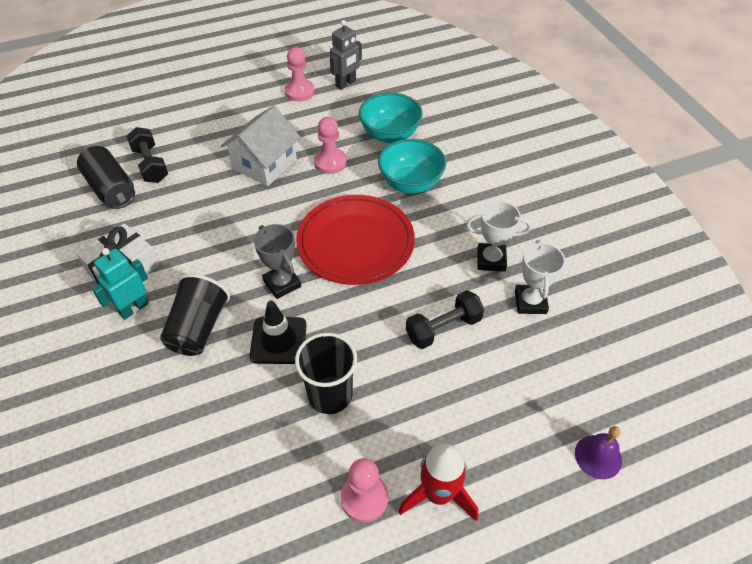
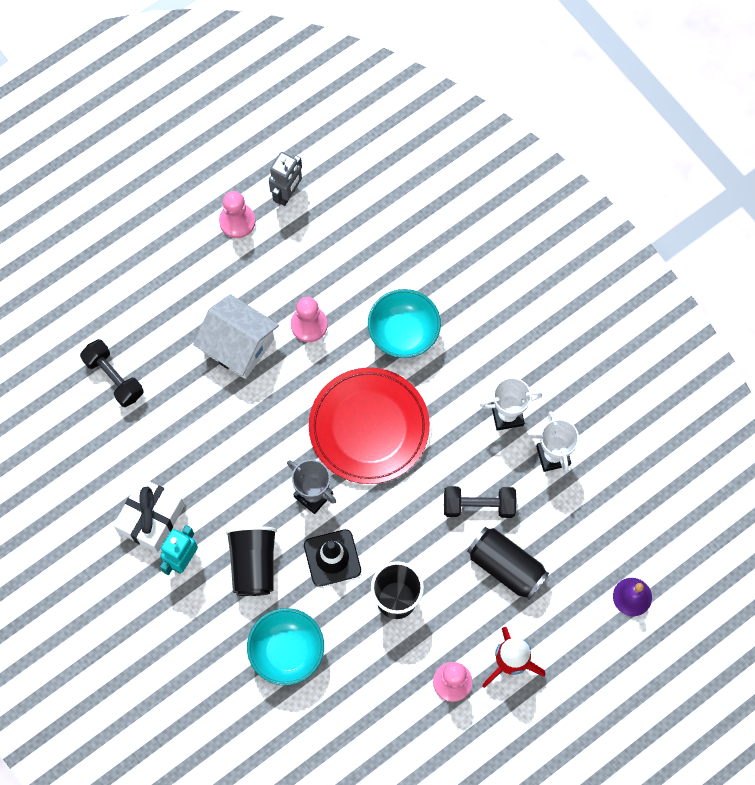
camera: 15 degrees left, 20 degrees up
(111, 189) = (87, 422): black can -> black can (506, 566)
(264, 164) = (238, 345): white house -> white house turned 75 degrees counterclockwise
(390, 135) = (362, 266): turquoise bowl -> turquoise bowl (287, 652)
(443, 328) = (479, 505): black dumbbell -> black dumbbell turned 45 degrees clockwise

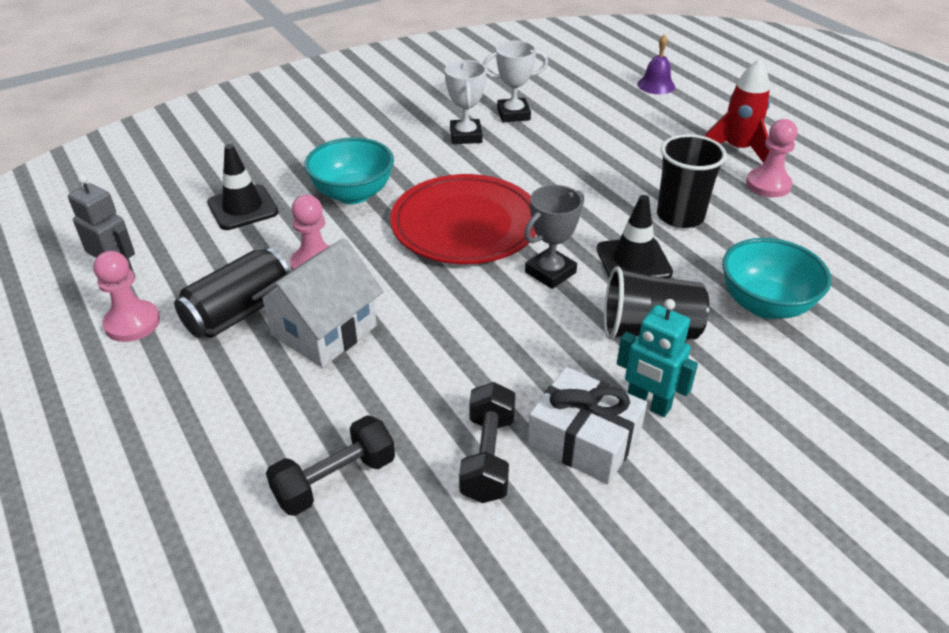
camera: 85 degrees left, 30 degrees down
(376, 254) = (243, 208): none -> black traffic cone
(479, 505) = (566, 158): black dumbbell -> black dumbbell (488, 457)
(506, 566) = (633, 146): black can -> black can (239, 312)

